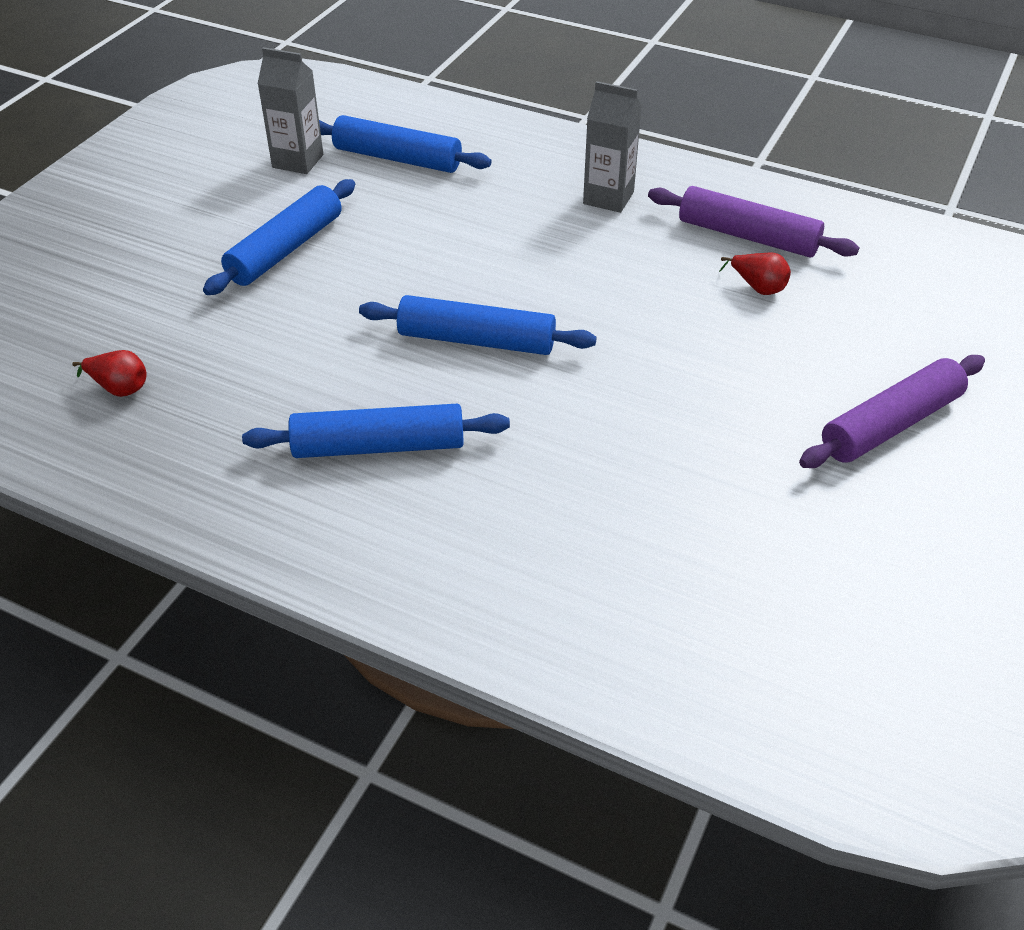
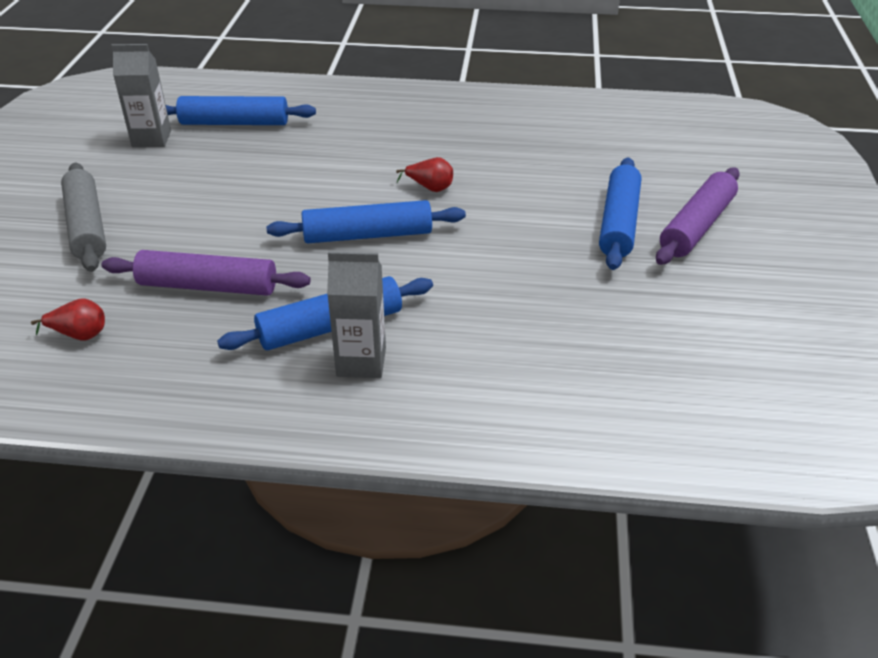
camera: 20 degrees left, 5 degrees down
(182, 258) = (87, 226): none -> grey rolling pin
(285, 249) = (175, 203): blue rolling pin -> blue rolling pin (618, 223)
(608, 198) = (414, 121): grey carton -> grey carton (361, 362)
(748, 236) = (529, 127): purple rolling pin -> purple rolling pin (208, 286)
(757, 287) = (555, 158): red pear -> red pear (430, 188)

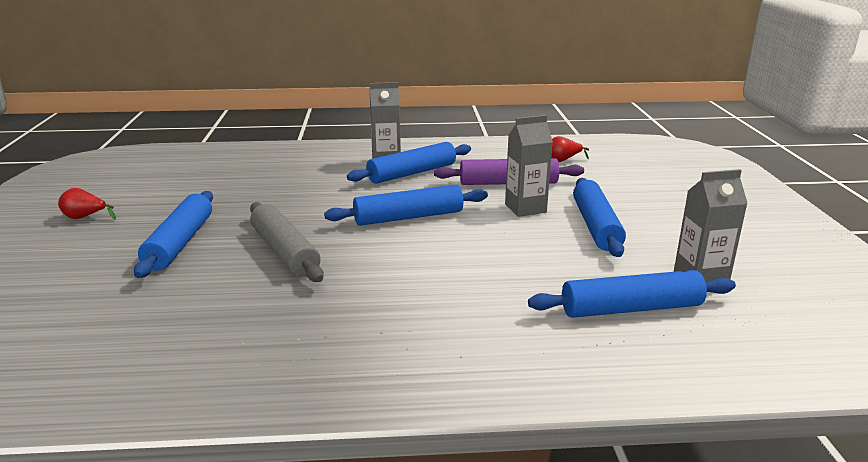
camera: 170 degrees right, 15 degrees down
(87, 226) = (642, 205): grey rolling pin -> grey rolling pin (284, 252)
(174, 201) = (596, 226): none -> blue rolling pin
(225, 235) = (525, 208): none -> grey carton
(430, 188) = (362, 256): red pear -> red pear (85, 217)
(696, 226) = (105, 246): purple rolling pin -> none

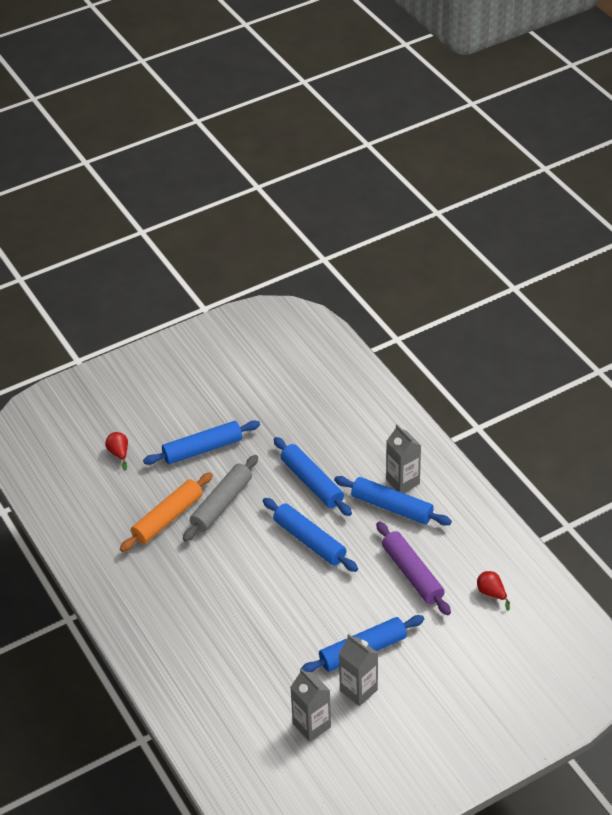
camera: 65 degrees right, 20 degrees up
(85, 217) = (205, 382): red pear -> red pear (119, 453)
(253, 294) = (167, 518): none -> orange rolling pin
(525, 208) = (368, 600): grey carton -> grey carton (358, 690)
(631, 308) = (251, 696): blue rolling pin -> blue rolling pin (312, 482)

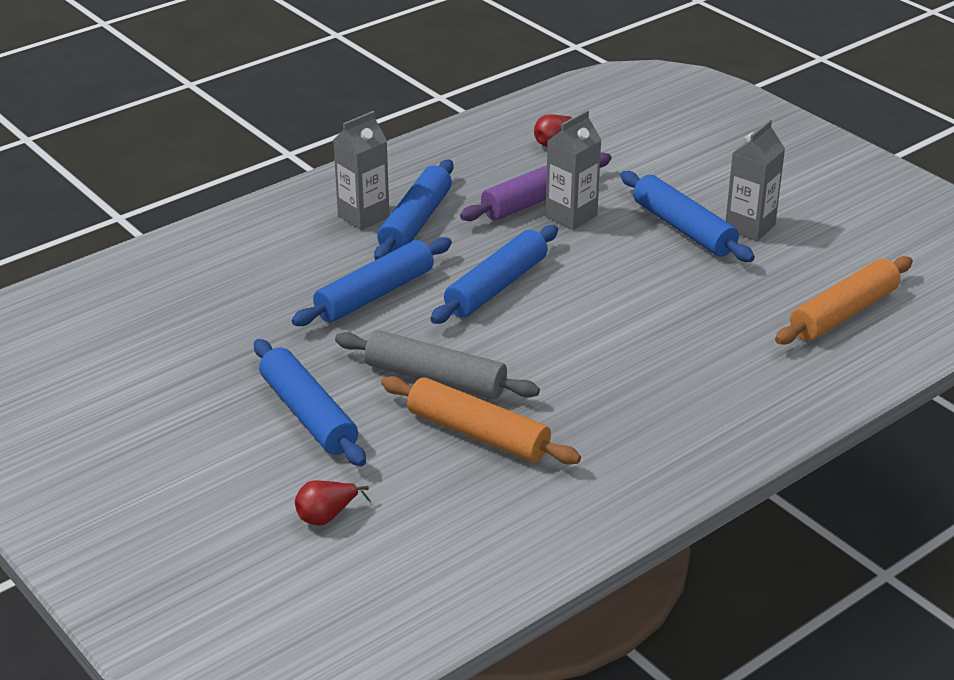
camera: 100 degrees left, 10 degrees down
(244, 720) = (843, 313): none -> orange rolling pin
(311, 725) = (824, 258): grey carton -> grey carton (571, 216)

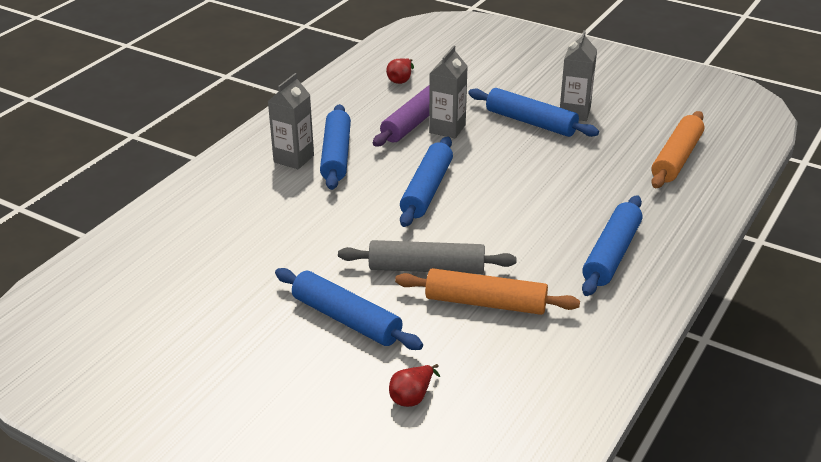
camera: 20 degrees left, 0 degrees up
(374, 294) = (339, 215): blue rolling pin -> blue rolling pin (611, 254)

